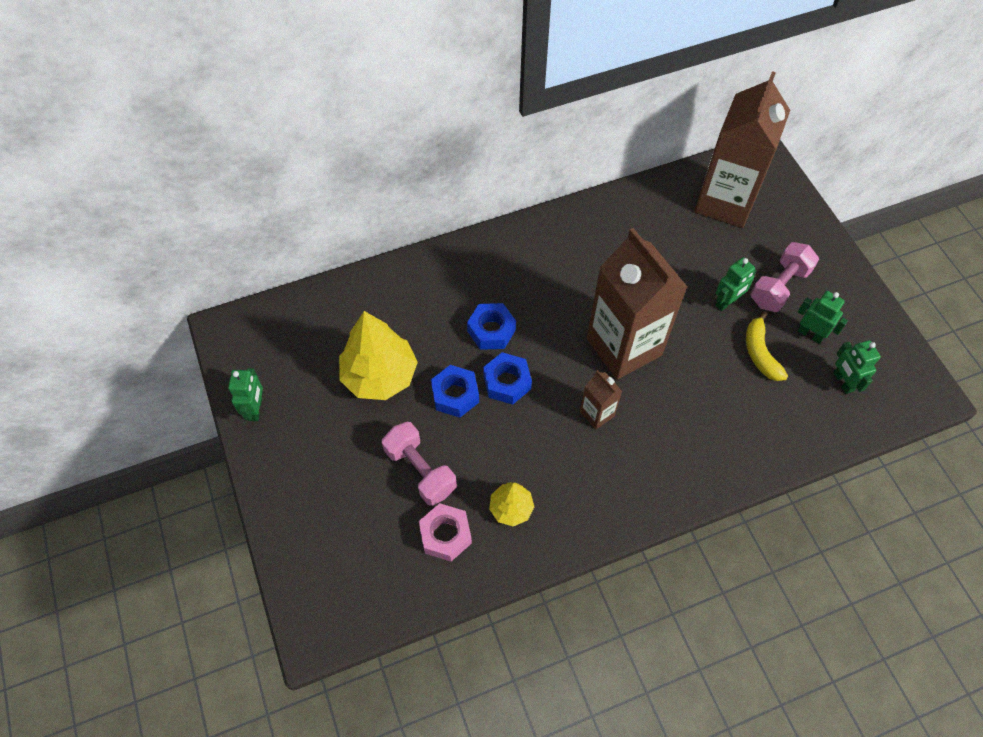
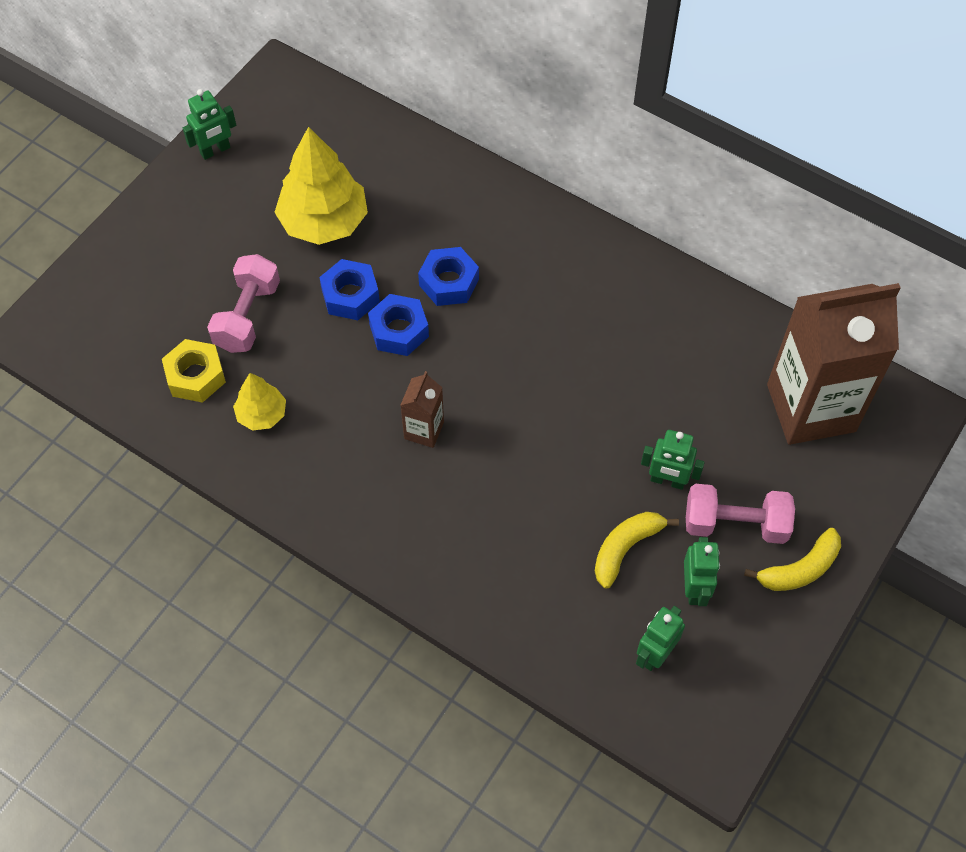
camera: 55 degrees right, 0 degrees up
(445, 535) = (196, 376): pink nut -> yellow nut
(624, 347) = (525, 411): brown carton -> none
(829, 274) = (799, 569): none -> yellow banana

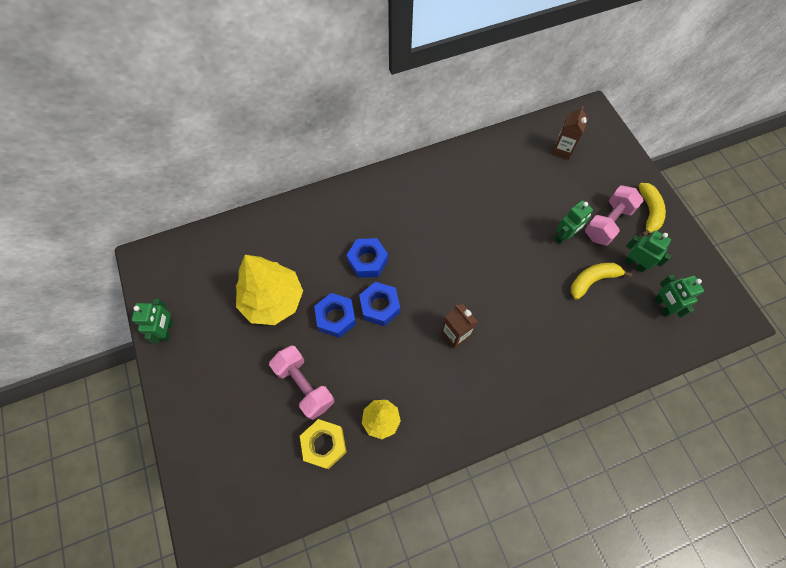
camera: 55 degrees left, 5 degrees up
(625, 548) = (592, 280): yellow banana -> yellow banana turned 75 degrees clockwise
(811, 408) = (562, 150): brown carton -> brown carton, size x0.44

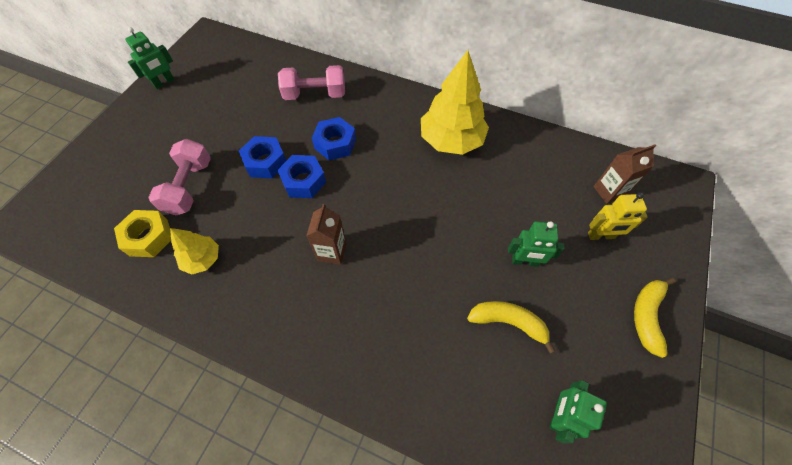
camera: 45 degrees right, 5 degrees down
(273, 300) = (242, 116): yellow tree -> yellow tree (451, 140)
(585, 183) = (601, 236): none -> yellow robot
(607, 223) = (585, 287): pink dumbbell -> pink dumbbell (315, 94)
(634, 264) = (572, 348): green robot -> none
(649, 212) = (646, 316): yellow banana -> yellow banana turned 150 degrees clockwise

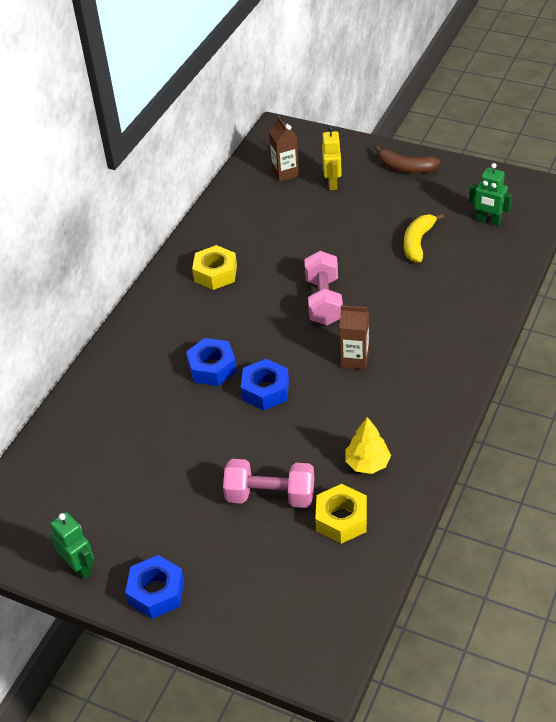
camera: 85 degrees left, 15 degrees down
(265, 162) = (236, 428): blue nut -> blue nut (156, 592)
(315, 94) = (129, 394): pink dumbbell -> pink dumbbell (324, 301)
(451, 140) = (215, 273): yellow tree -> yellow nut
(524, 261) = (360, 229): green robot -> none
(646, 316) = (405, 168): yellow banana -> brown banana

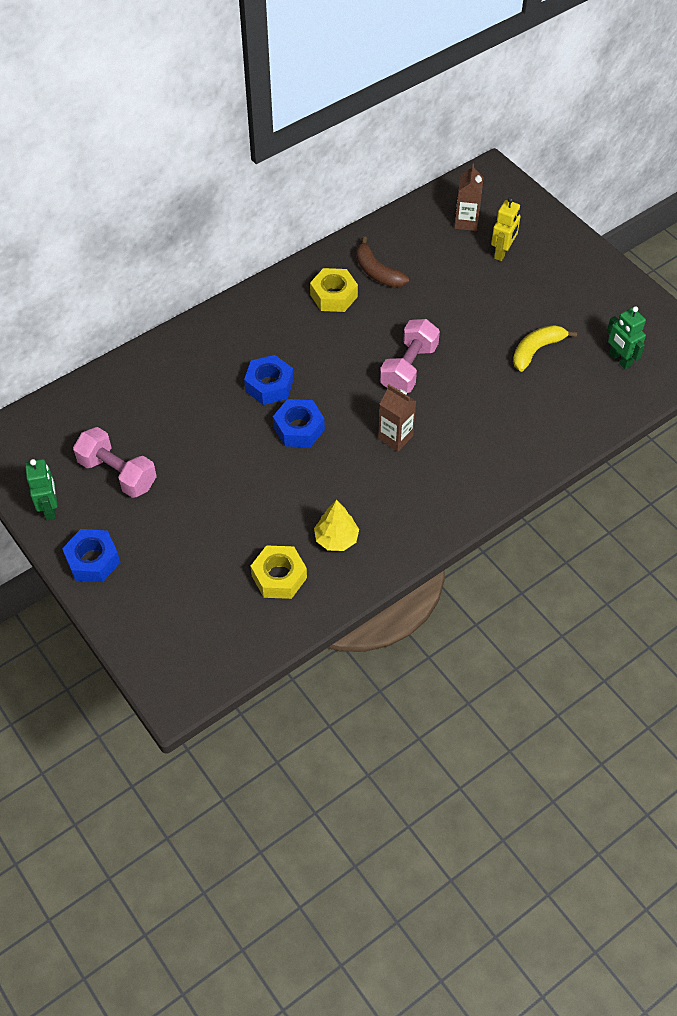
camera: 25 degrees right, 10 degrees up
(270, 496) = (236, 526): pink dumbbell -> pink dumbbell (118, 473)
(405, 168) = (582, 267): brown banana -> brown banana (377, 272)

